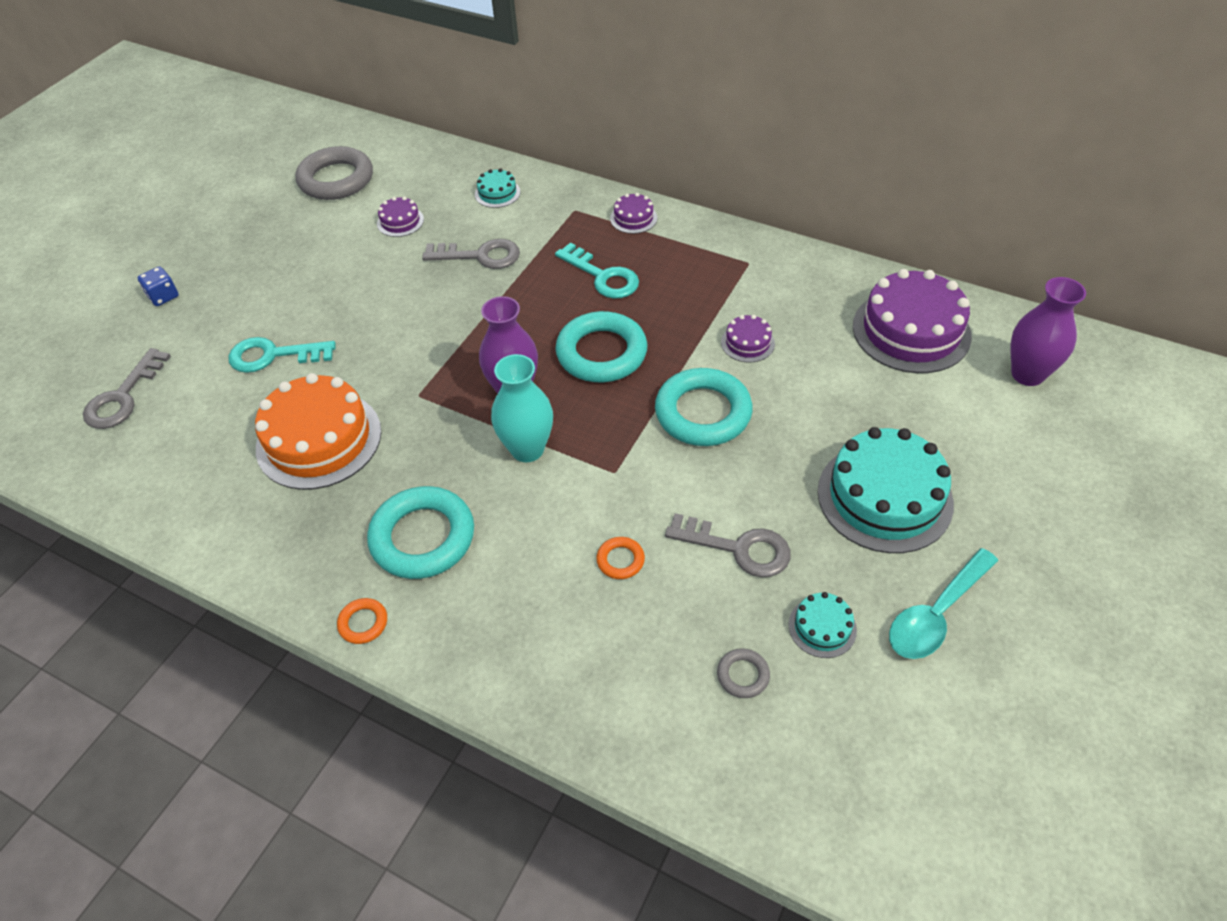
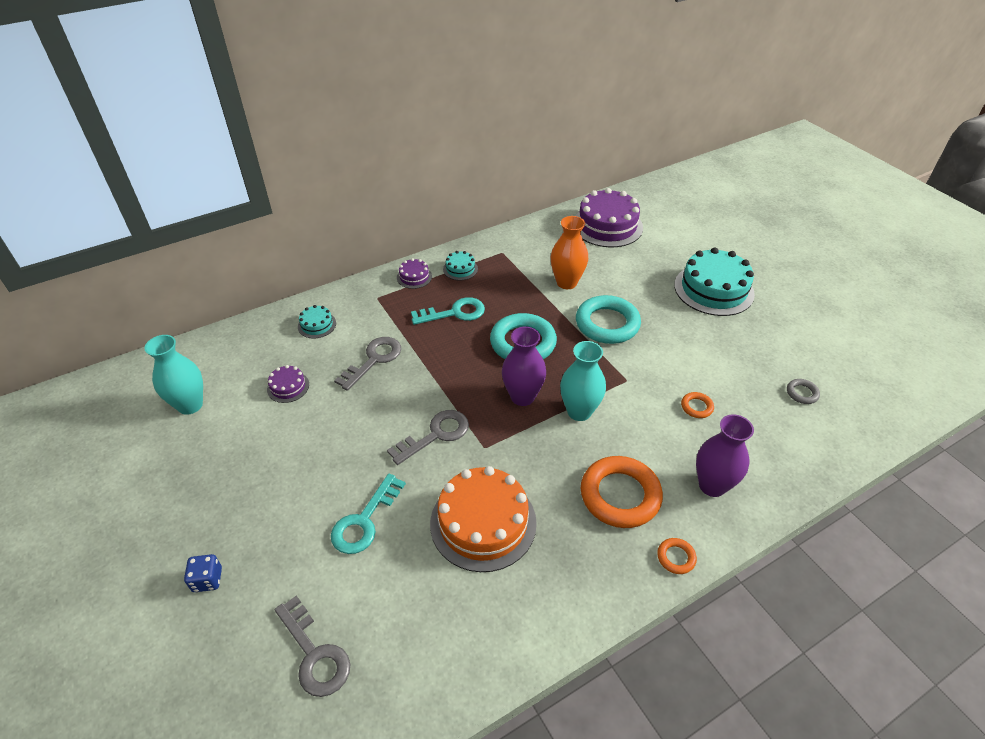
camera: 60 degrees left, 5 degrees down
(336, 179) = (190, 405): grey ring -> turquoise vase
(423, 537) = (620, 495): turquoise ring -> orange ring
(738, 548) = (716, 356): grey key -> grey key (435, 435)
(747, 343) = (566, 282): purple cake -> orange vase
(822, 627) = (785, 350): turquoise cake -> turquoise cake (460, 269)
(936, 614) = (796, 309): turquoise spoon -> none
(1027, 374) = (666, 208): purple vase -> purple vase (712, 485)

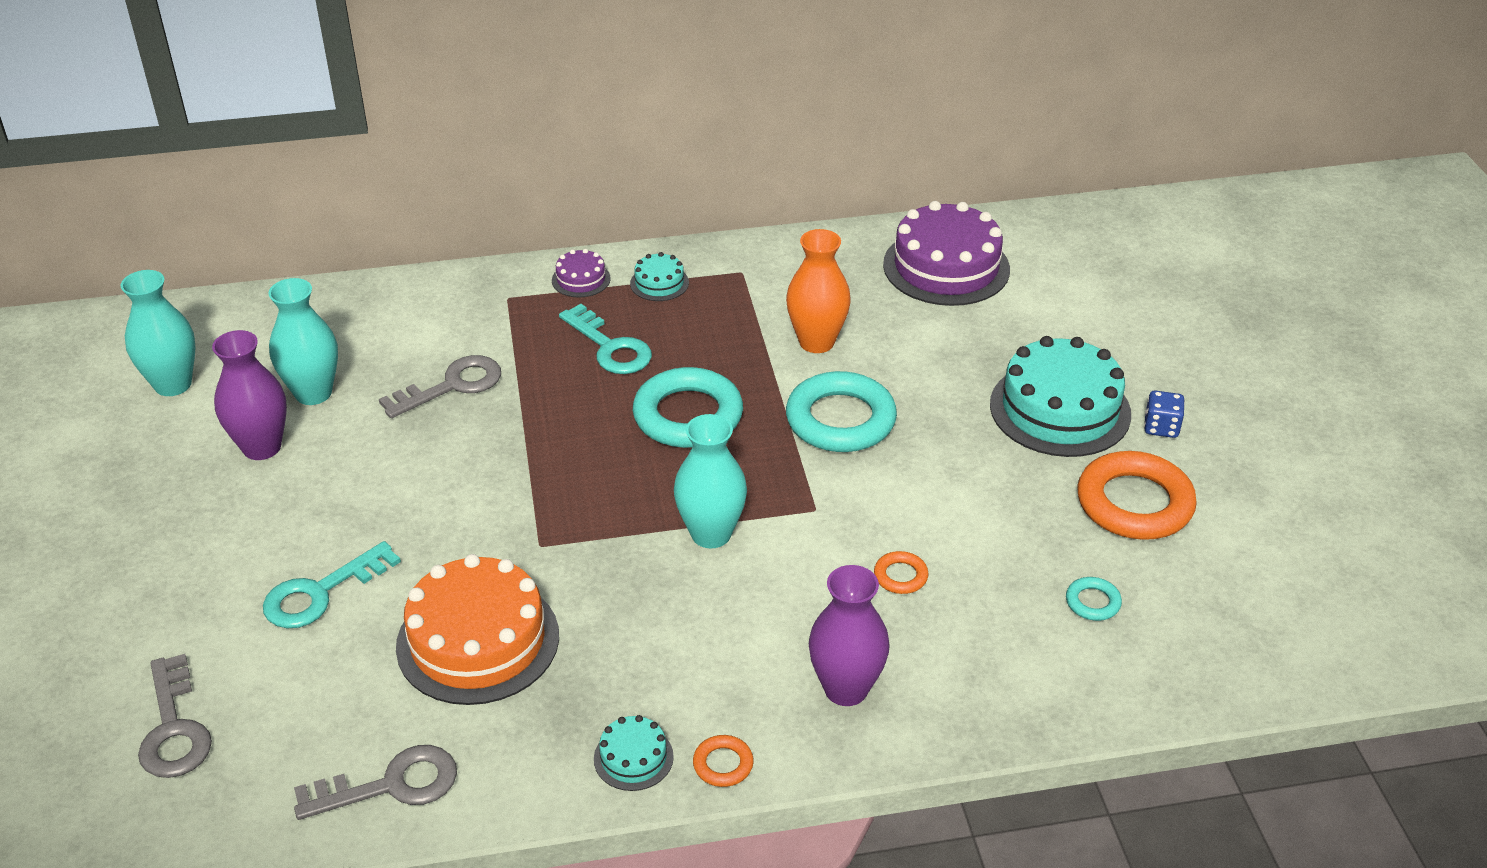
camera: 20 degrees right, 5 degrees down
(207, 580) = (90, 605): blue dice -> blue dice (1161, 427)
(288, 387) = (313, 393): purple cake -> turquoise vase
(317, 325) = (398, 317): turquoise cake -> turquoise cake (633, 757)
(435, 435) = (480, 510): grey key -> grey key (390, 785)
(454, 313) = (610, 347): turquoise key -> turquoise key turned 45 degrees clockwise
(522, 397) = (638, 491): purple vase -> purple vase (262, 447)
(620, 495) = (696, 662): orange ring -> orange ring (1134, 503)
(802, 393) = (1092, 602): grey ring -> turquoise ring

